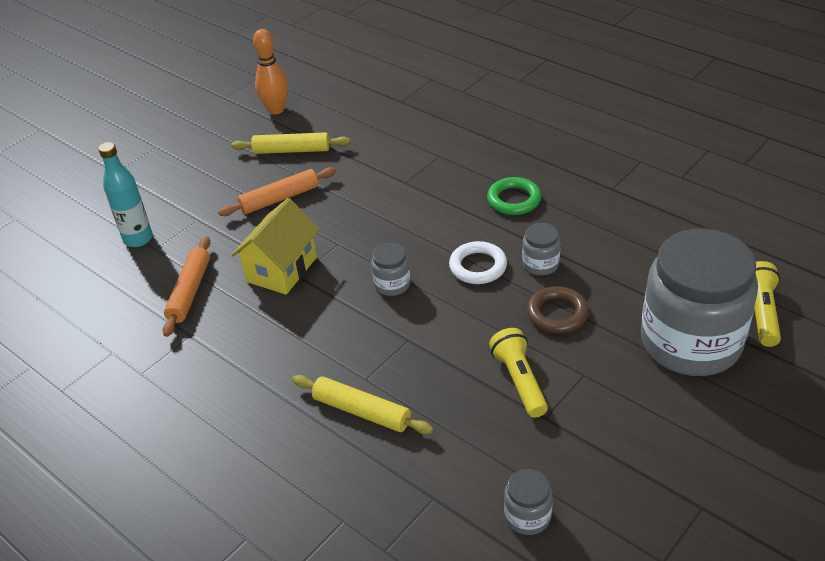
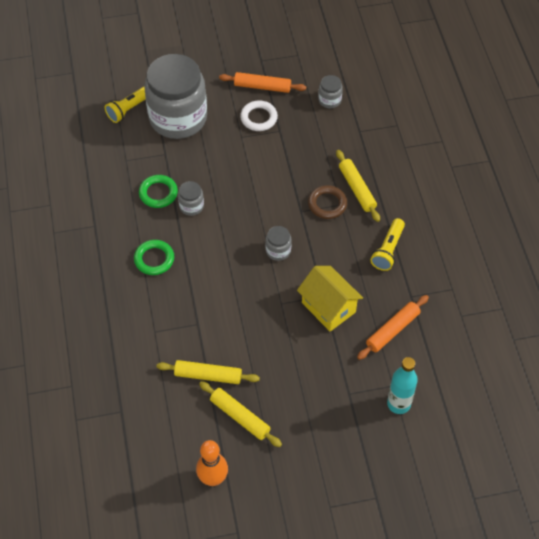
camera: 145 degrees left, 15 degrees up
(279, 199) = (285, 371): orange rolling pin -> orange rolling pin (262, 87)
(282, 269) = (328, 307): yellow house -> yellow house turned 75 degrees clockwise
(352, 157) = (208, 375): none -> yellow rolling pin
(478, 266) = (223, 228): white ring -> white ring (259, 118)
(519, 381) = (272, 153): yellow flashlight -> yellow flashlight (388, 250)
(557, 314) = (217, 173): brown ring -> brown ring (327, 204)
(592, 253) = (158, 193): none -> green ring

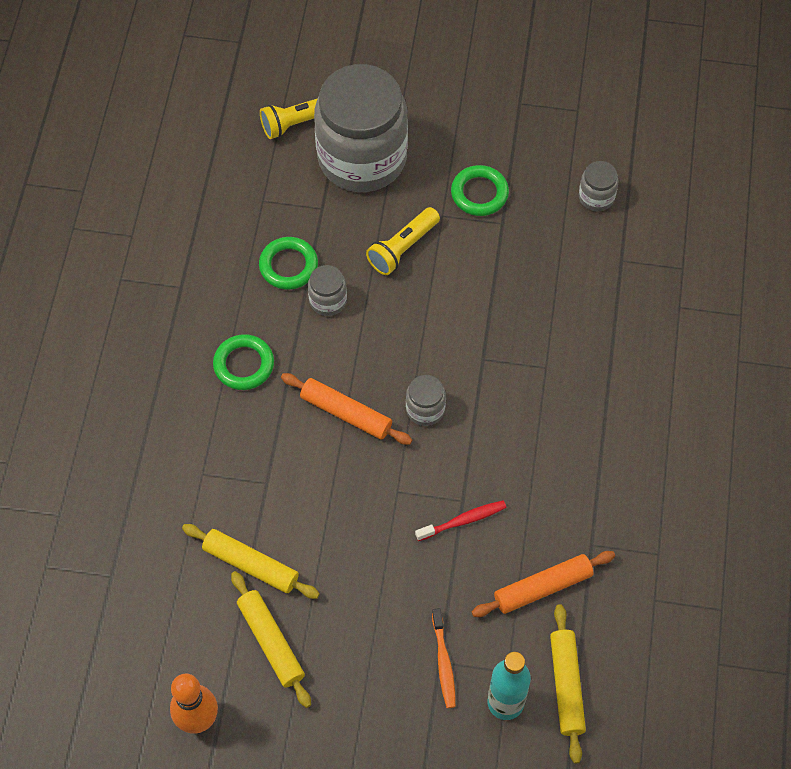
camera: 20 degrees right, 5 degrees up
(259, 118) = (479, 193): white ring -> green ring
(262, 87) = (504, 145): orange rolling pin -> orange rolling pin (346, 413)
(327, 204) = (526, 360): brown ring -> none
(328, 307) = (463, 520): yellow house -> red toothbrush
(351, 393) = (443, 663): none -> orange toothbrush
(357, 189) = (580, 351): yellow rolling pin -> yellow rolling pin (566, 685)
(388, 250) = (587, 461): yellow flashlight -> yellow flashlight (402, 248)

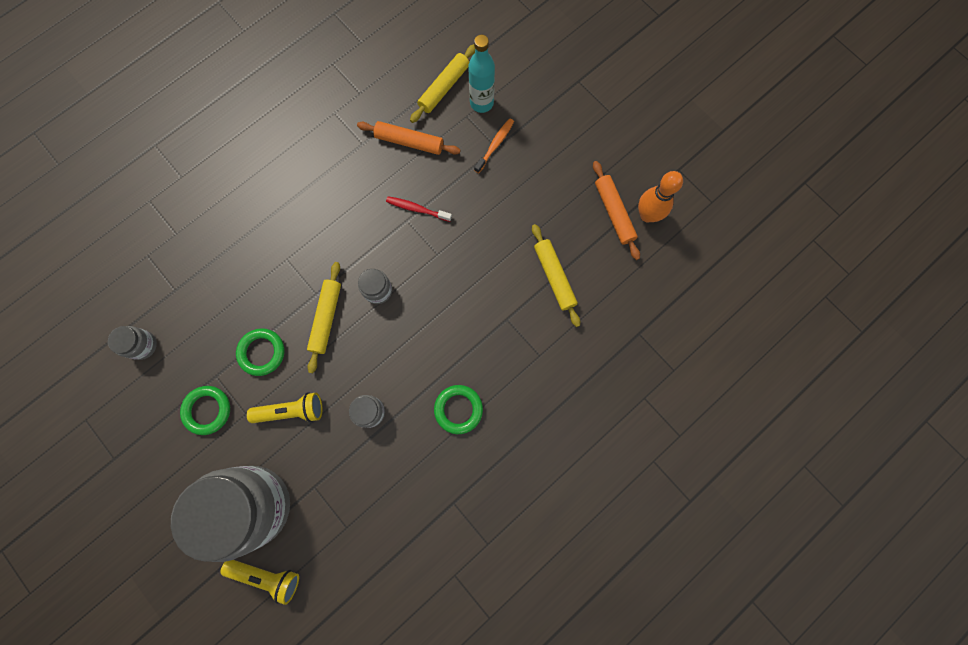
camera: 140 degrees left, 15 degrees up
(271, 642) = (577, 225): yellow rolling pin -> yellow rolling pin (326, 318)
(288, 266) = (372, 459): green ring -> green ring (262, 352)
(346, 413) = (425, 325): orange rolling pin -> orange rolling pin (614, 212)

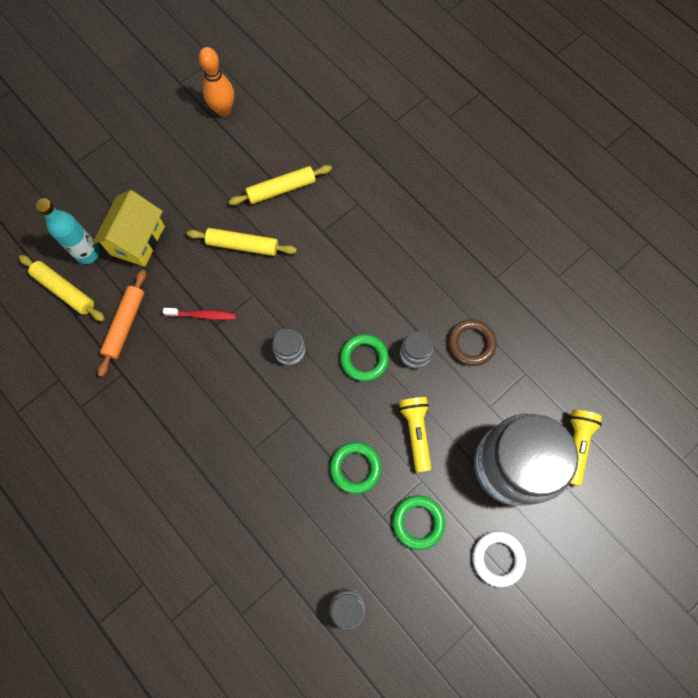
camera: 90 degrees left, 5 degrees down
(167, 485) = (498, 558): none -> white ring
(326, 318) = (319, 402): yellow rolling pin -> yellow rolling pin (243, 245)
(379, 471) = (471, 344): none -> brown ring
(417, 209) = (203, 315): red toothbrush -> red toothbrush turned 105 degrees counterclockwise
(458, 409) = (409, 273): green ring -> green ring (364, 359)
(495, 145) = (138, 240): orange toothbrush -> yellow house
(614, 212) = (219, 137): orange rolling pin -> none

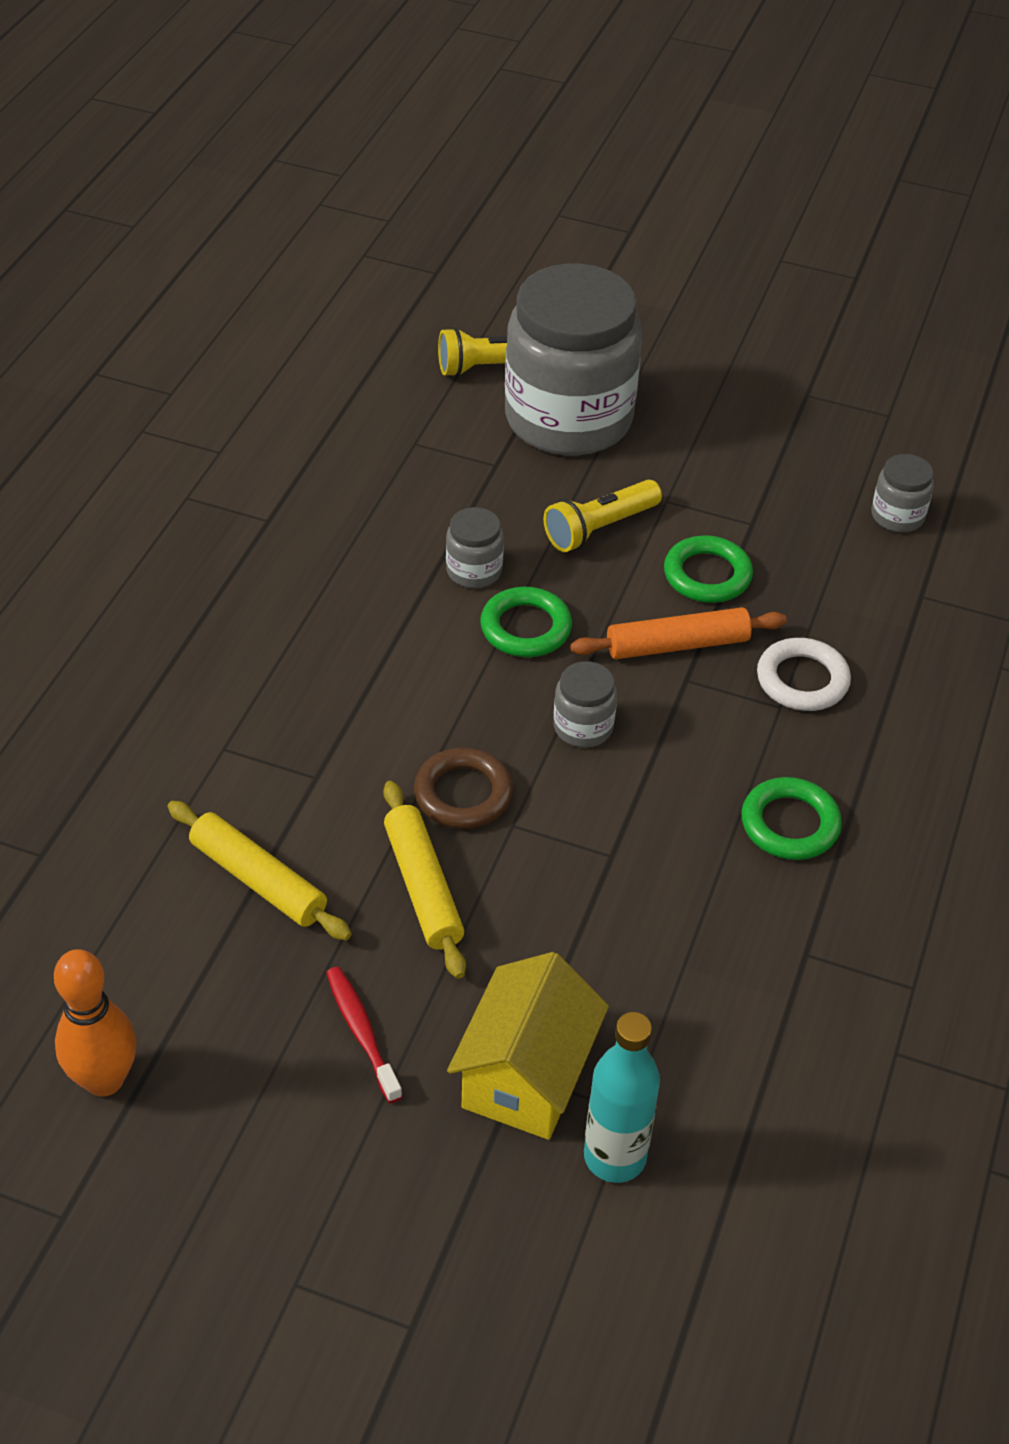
camera: 120 degrees left, 25 degrees down
(65, 290) = (723, 1151): yellow rolling pin -> none
(125, 324) = (713, 999): orange rolling pin -> orange rolling pin (677, 645)
(138, 240) = (526, 1076): yellow house -> yellow house turned 60 degrees counterclockwise
(203, 315) = (606, 882): red toothbrush -> red toothbrush (361, 1032)
(418, 522) = (726, 484): green ring -> green ring (790, 824)
(471, 344) = (409, 513): brown ring -> brown ring (463, 794)
(498, 558) = (706, 397): white ring -> white ring (802, 680)

